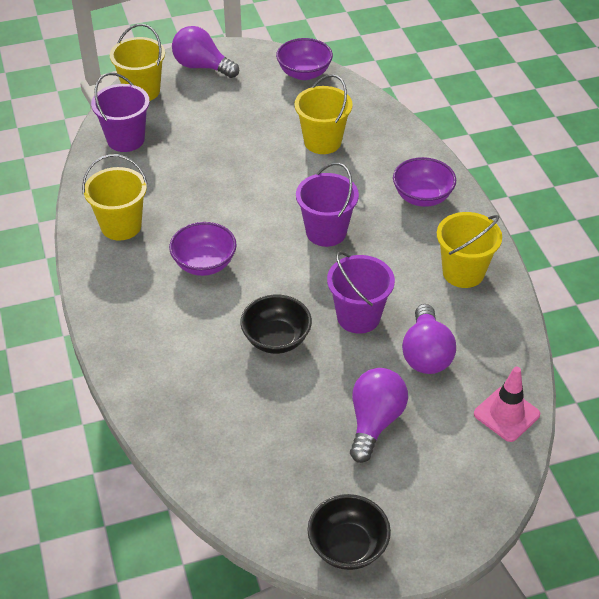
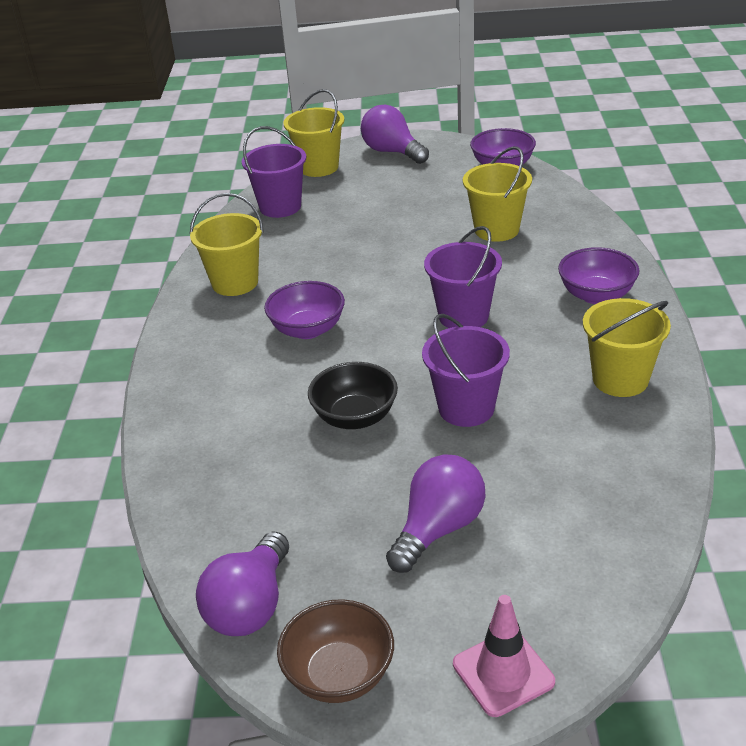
camera: 20 degrees right, 10 degrees down
(348, 546) = (339, 674): black bowl -> brown bowl
(426, 354) = (537, 462): purple light bulb -> purple light bulb (250, 606)
(506, 414) = (622, 551): pink traffic cone -> pink traffic cone (503, 673)

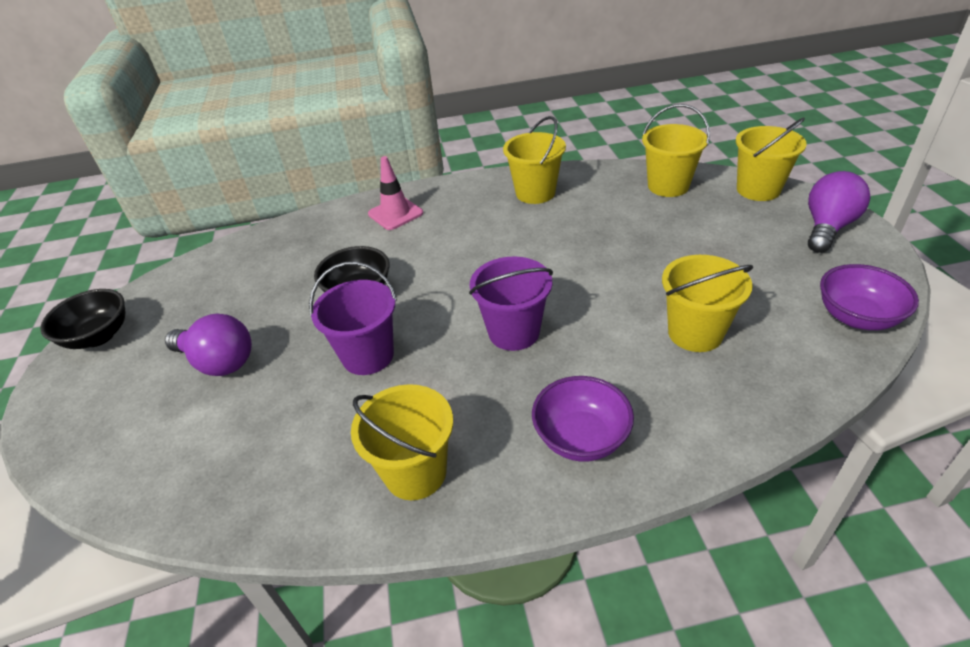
camera: 80 degrees right, 5 degrees up
(250, 606) = (172, 285): purple light bulb -> none
(280, 207) = (668, 186): purple bucket -> yellow bucket
(307, 329) = (475, 243): purple bowl -> none
(339, 674) = (98, 336): brown bowl -> black bowl
(503, 673) = (62, 420): pink traffic cone -> pink traffic cone (395, 213)

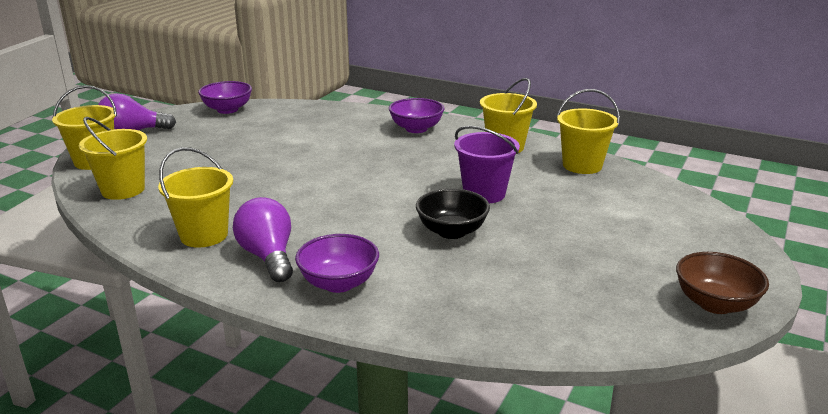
camera: 145 degrees left, 15 degrees down
(98, 336) = (715, 304): black bowl -> brown bowl
(219, 362) = (596, 234): purple light bulb -> purple light bulb (268, 256)
(395, 213) = (339, 283): pink traffic cone -> purple bowl
(514, 332) = (383, 167): purple bucket -> none
(695, 333) = (300, 132): yellow bucket -> yellow bucket (582, 165)

